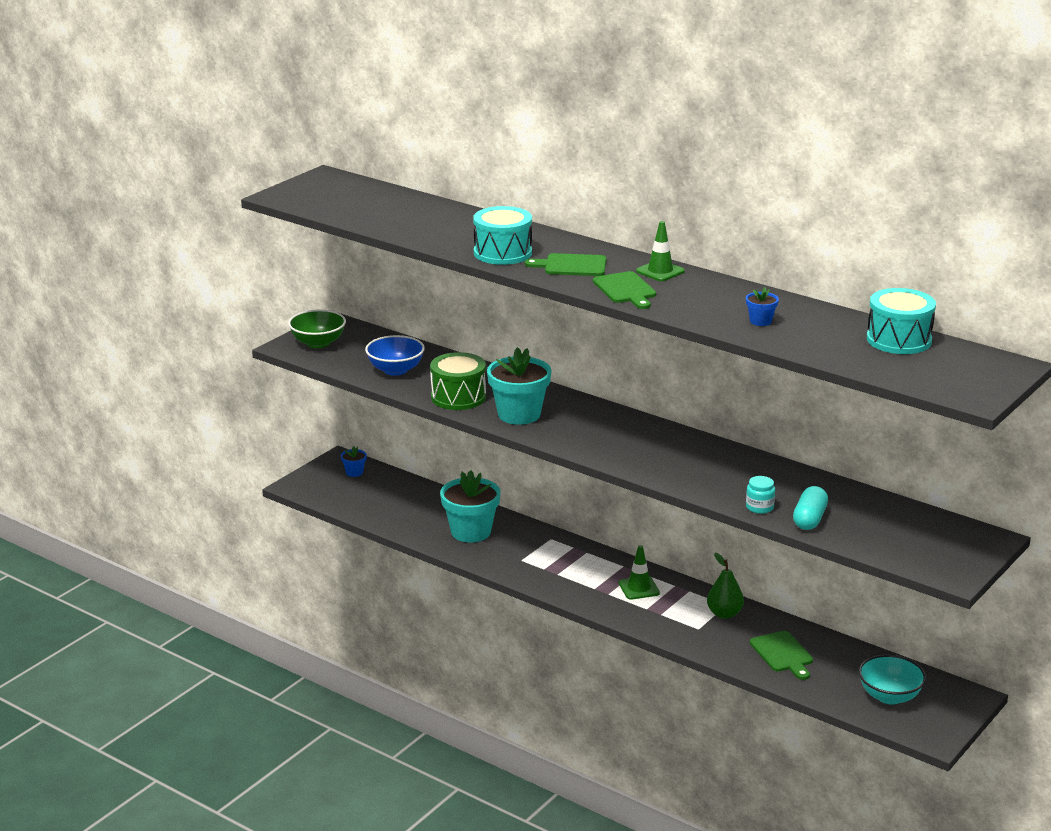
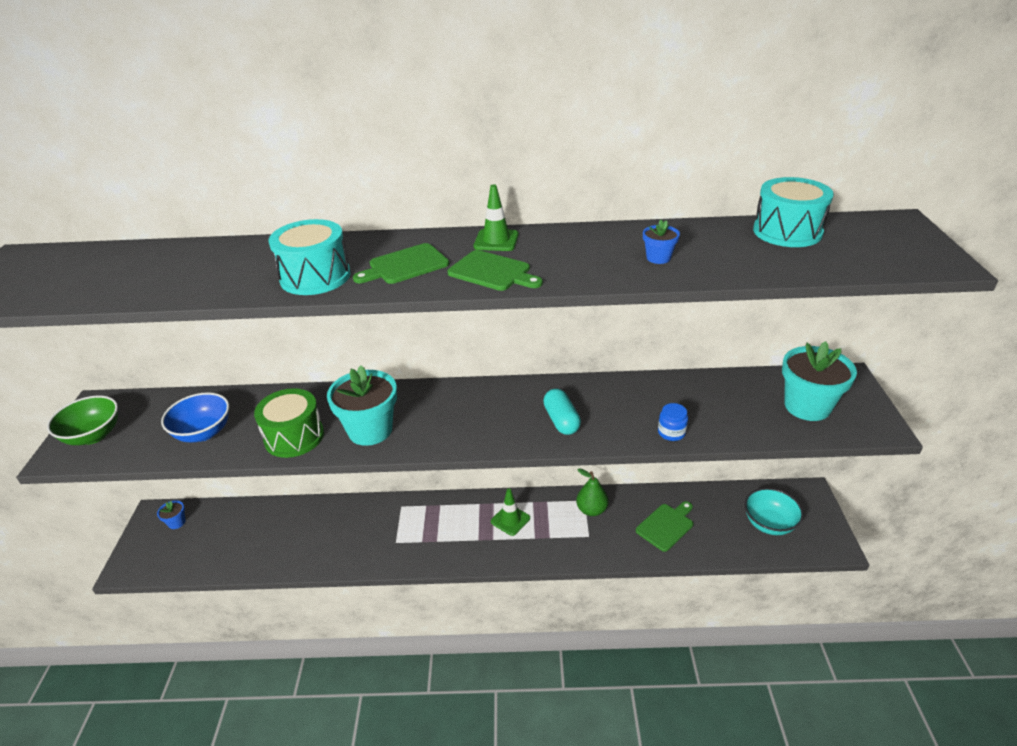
camera: 35 degrees left, 10 degrees up
(471, 532) = (330, 535): turquoise flower pot -> turquoise flower pot (807, 406)
(759, 507) = (671, 432): turquoise jar -> blue jar
(782, 654) = (666, 526): green cutting board -> green cutting board turned 75 degrees counterclockwise
(809, 519) = (720, 425): turquoise capsule -> turquoise capsule (561, 420)

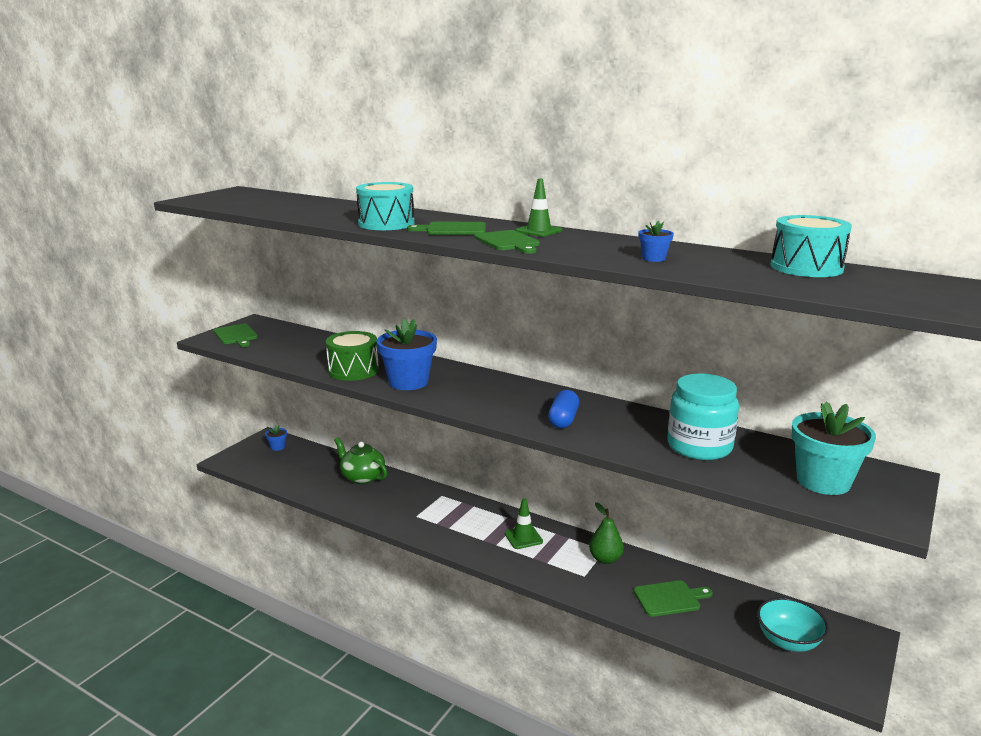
camera: 30 degrees right, 15 degrees down
(93, 435) = (236, 335): green bowl -> green cutting board
(203, 433) = (299, 352): blue bowl -> none
(304, 520) = (362, 477): none -> green teapot
(370, 430) = (408, 382): turquoise flower pot -> blue flower pot
(561, 420) = (563, 420): turquoise capsule -> blue capsule
(671, 432) = (654, 455): blue jar -> none
(694, 406) = (699, 446): none -> turquoise jar

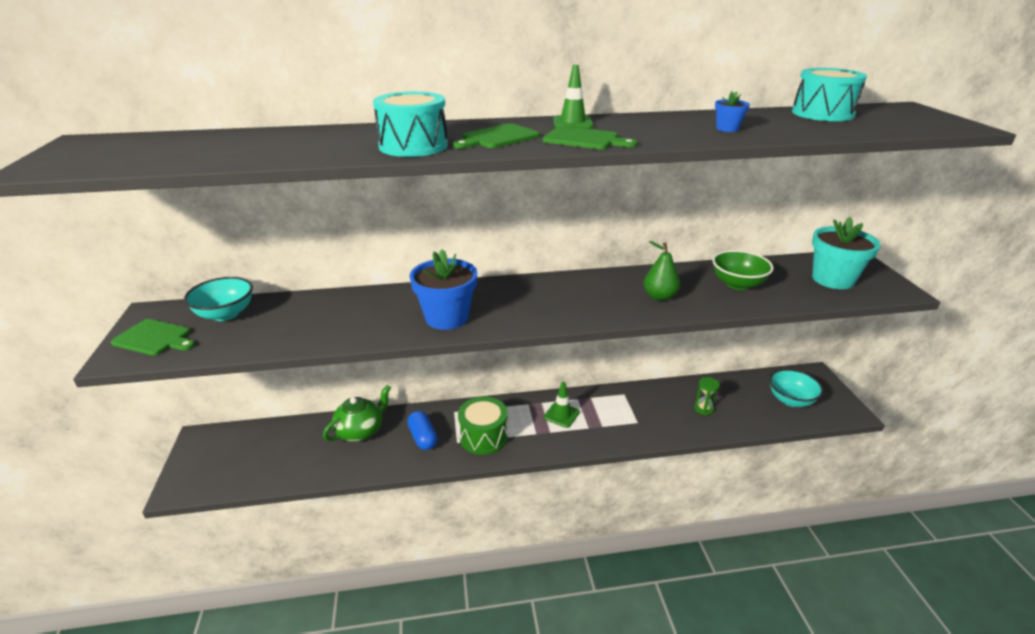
camera: 40 degrees left, 10 degrees up
(277, 447) = (226, 443): blue flower pot -> none
(288, 335) = (225, 314): none -> turquoise bowl
(353, 370) = (371, 327): green drum -> green drum (483, 437)
(362, 477) = (360, 431): green teapot -> green teapot turned 135 degrees clockwise
(563, 420) = (625, 300): blue capsule -> blue capsule (423, 437)
(605, 559) = (633, 401): green pear -> green pear (659, 296)
(669, 598) = (703, 408): green cutting board -> green hourglass
(699, 446) = (737, 284): turquoise jar -> green bowl

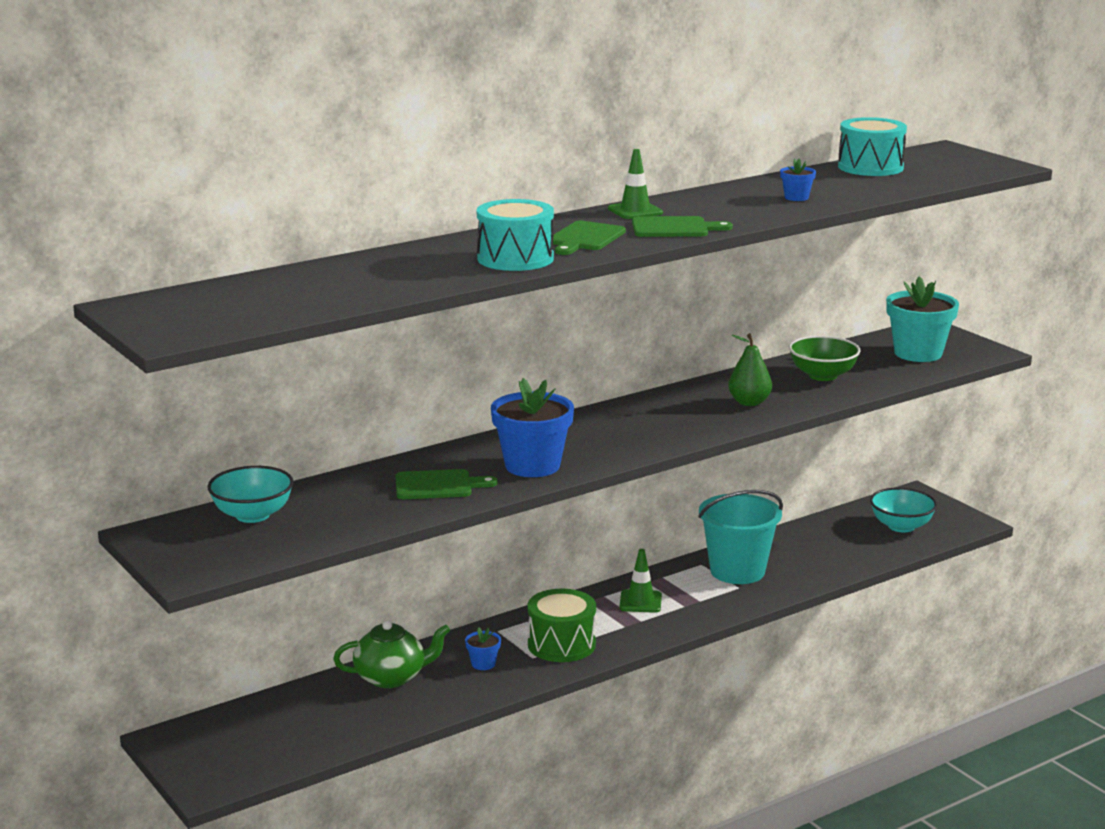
camera: 25 degrees left, 10 degrees down
(154, 338) = (201, 552): green cutting board -> green cutting board (438, 485)
(360, 431) = (391, 677): green teapot -> green teapot turned 60 degrees clockwise
(423, 437) = (483, 664): blue capsule -> blue flower pot
(645, 407) = (737, 571): none -> turquoise bucket
(703, 408) = (807, 557): green hourglass -> none

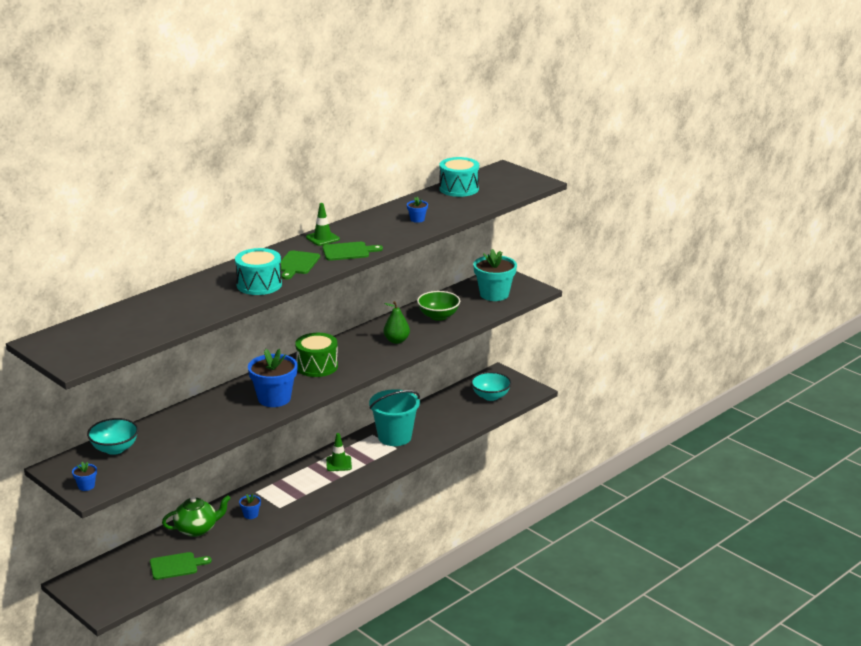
camera: 10 degrees left, 5 degrees up
(188, 564) = (86, 486): none -> blue flower pot
(438, 485) = (220, 418): green cutting board -> green cutting board (176, 566)
(561, 644) = (295, 497): green drum -> green drum (317, 366)

